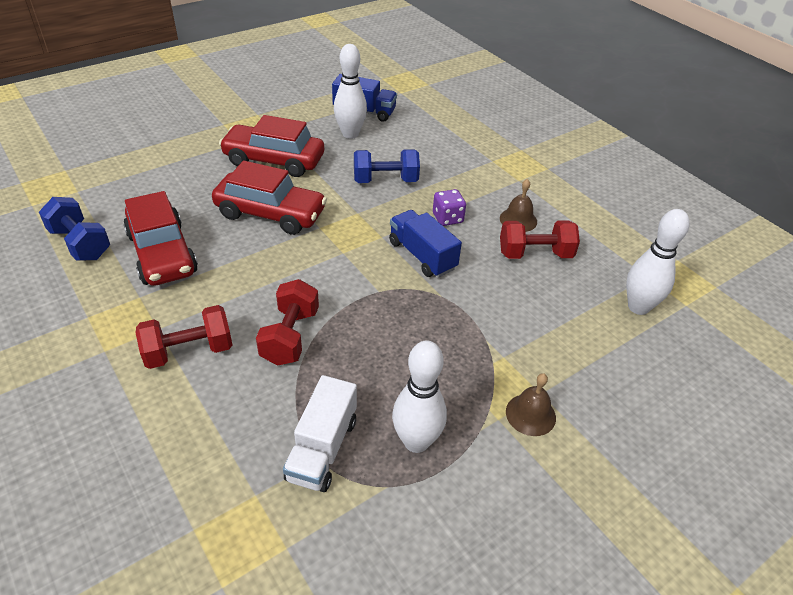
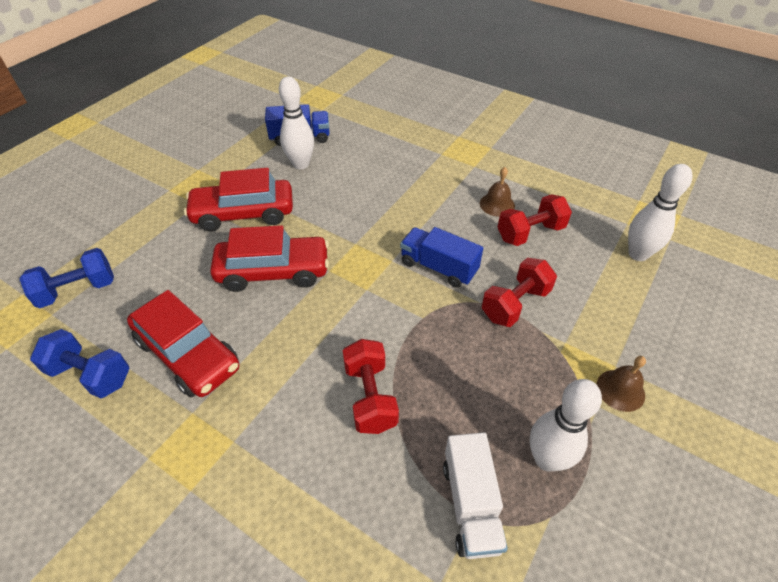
camera: 20 degrees left, 5 degrees up
(189, 351) = (280, 454): red dumbbell -> red dumbbell (515, 304)
(385, 180) = (361, 202): blue dumbbell -> blue dumbbell (78, 290)
(447, 218) = (438, 222): purple dice -> none

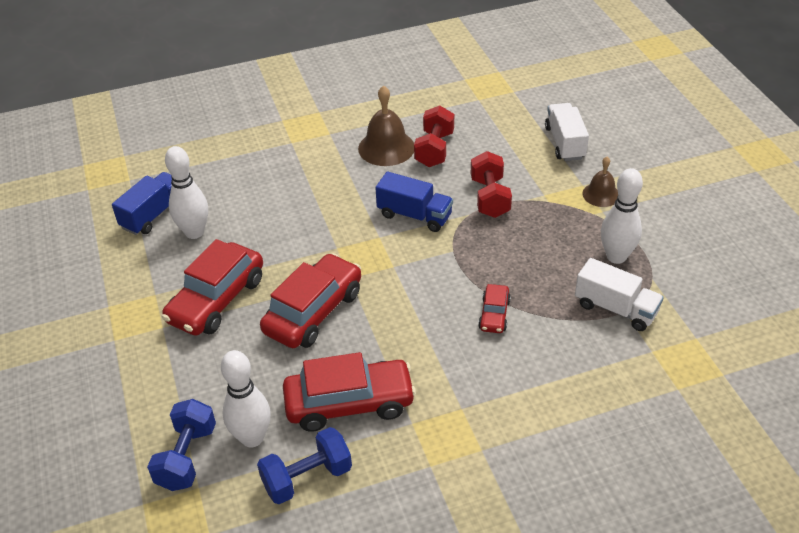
camera: 50 degrees left, 5 degrees down
(370, 397) = (494, 315): red dumbbell -> red car
(438, 267) = (414, 215): blue truck -> blue truck turned 135 degrees counterclockwise
(497, 204) = (386, 148): brown bell -> brown bell, size x1.63
(638, 254) = (510, 114): white bowling pin -> white bowling pin (252, 438)
(654, 316) = (565, 143): none -> white truck

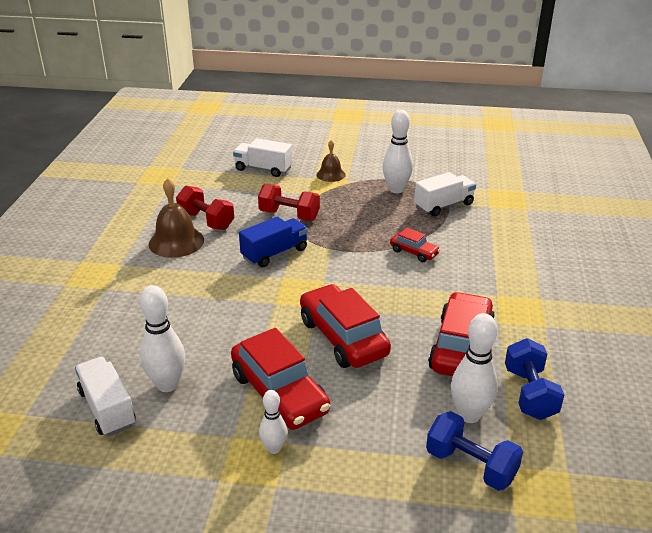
camera: 65 degrees left, 10 degrees down
(152, 323) = (274, 448): none -> white bowling pin
(154, 214) = (107, 408): blue truck -> white truck

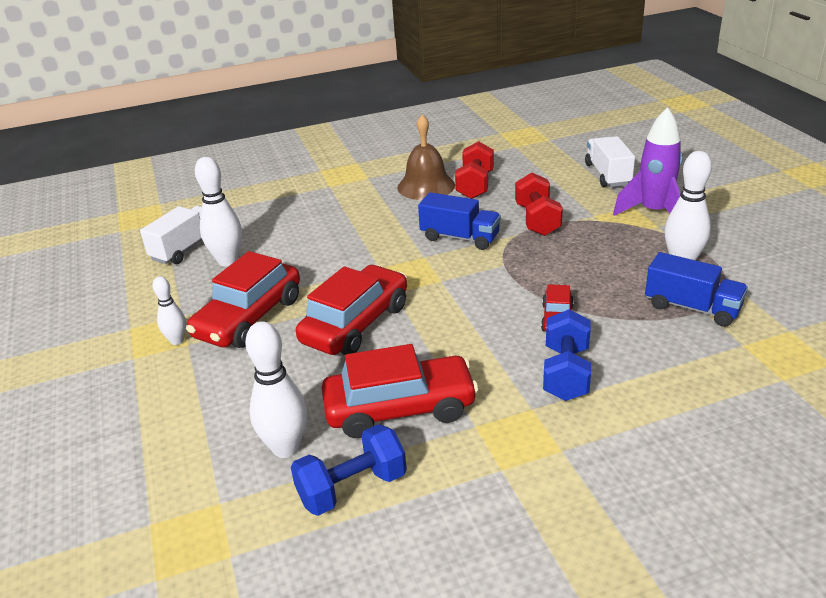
camera: 65 degrees right, 0 degrees up
(331, 174) = (653, 212): brown bell -> purple rocket
(444, 206) = (692, 307): white truck -> blue truck
(471, 465) = (207, 471): blue dumbbell -> blue dumbbell (566, 373)

